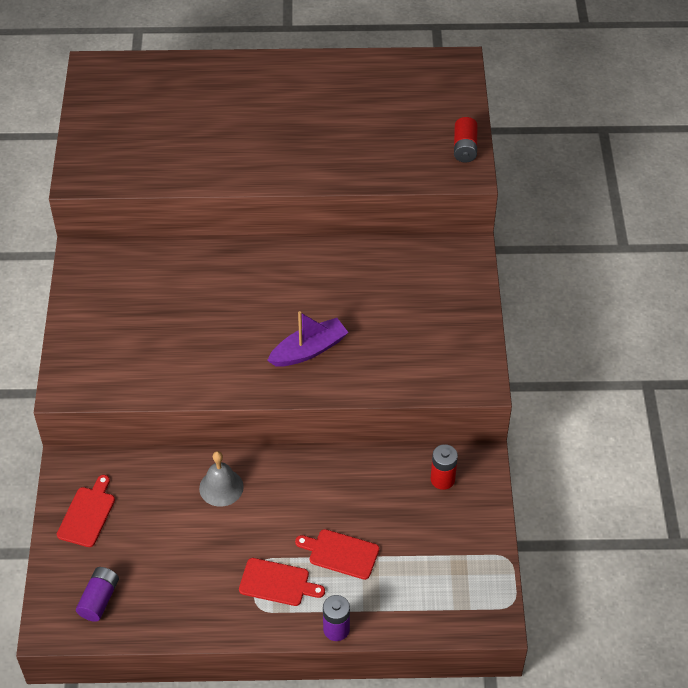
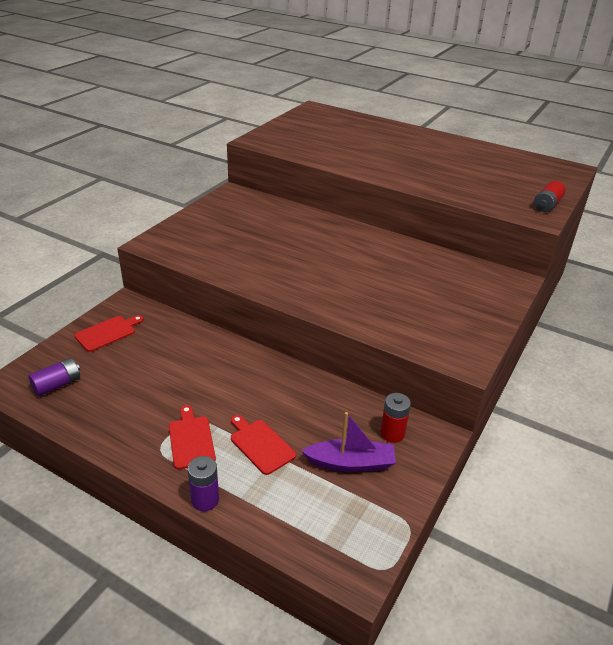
camera: 30 degrees right, 15 degrees down
(221, 487) = (212, 358): grey bell -> none
(277, 583) = (191, 440): red cutting board -> red cutting board turned 150 degrees counterclockwise
(309, 350) = (337, 287): purple boat -> purple boat (351, 463)

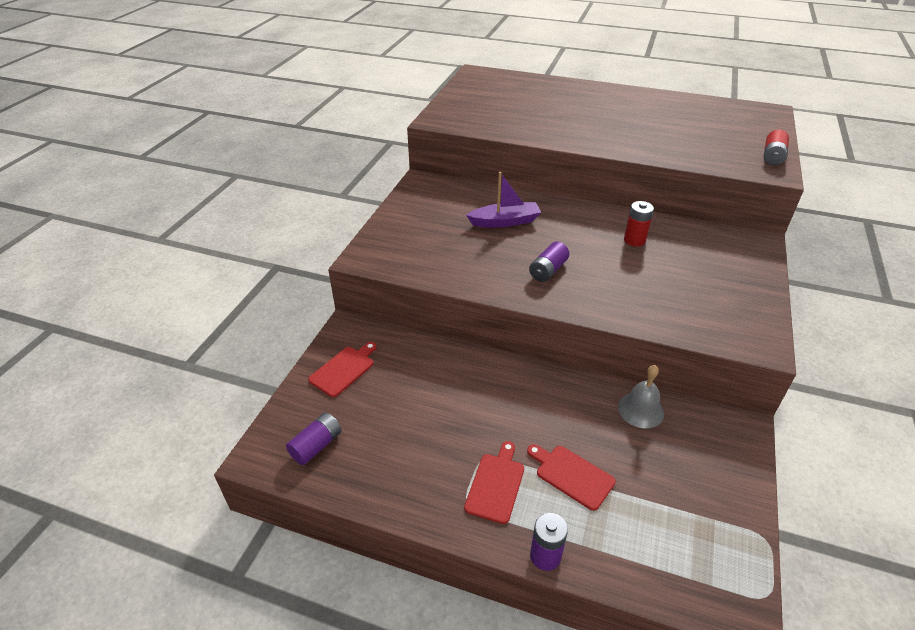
camera: 10 degrees left, 5 degrees up
(191, 440) = (496, 484): red cutting board -> red cutting board turned 45 degrees clockwise
(304, 275) = (548, 270): none -> purple battery
(349, 406) = (640, 410): none -> grey bell
(351, 463) = (673, 478): purple boat -> purple boat (505, 221)
(392, 433) = (698, 434): red battery -> red battery (634, 240)

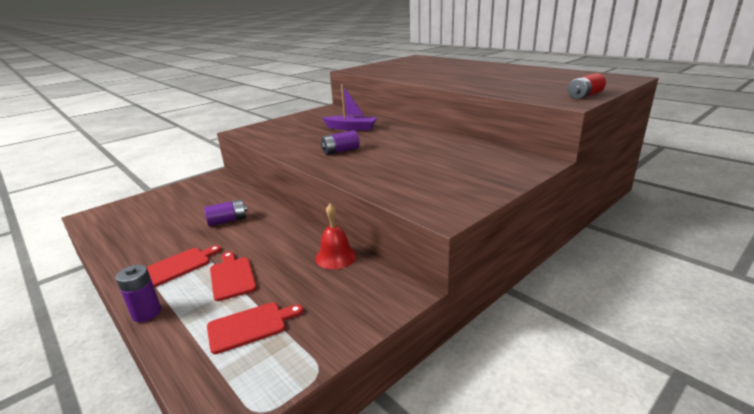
camera: 30 degrees right, 15 degrees down
(316, 445) = (121, 219): purple battery -> purple battery (227, 221)
(344, 369) = (187, 191): red cutting board -> red cutting board (250, 326)
(634, 240) = (430, 147): red battery -> none
(640, 410) = (336, 257): grey bell -> red bell

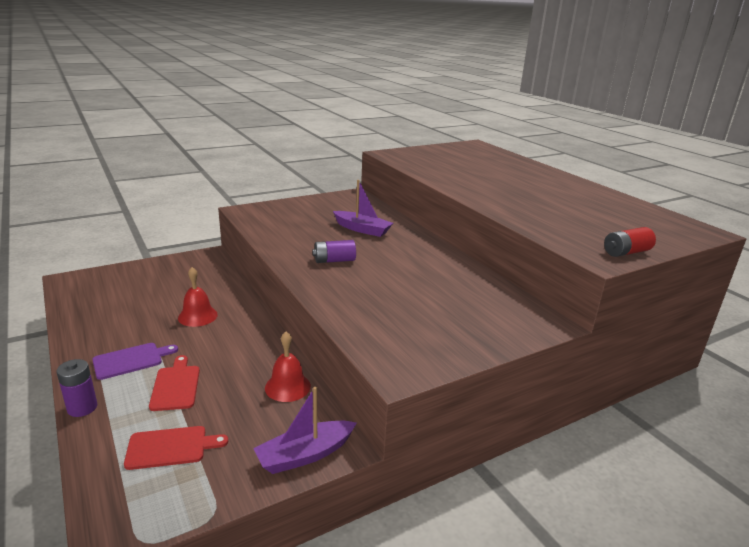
camera: 10 degrees right, 0 degrees up
(179, 265) = (131, 360): red cutting board -> purple cutting board
(227, 221) = (197, 316): purple battery -> red bell
(378, 304) = (305, 455): none -> purple boat

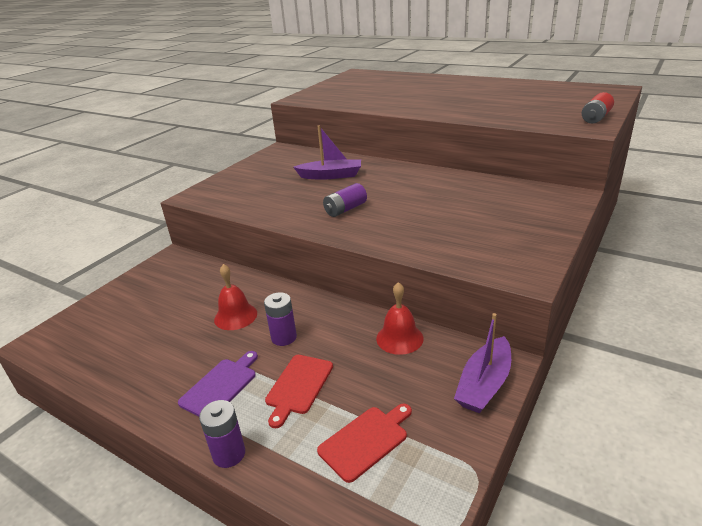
camera: 25 degrees left, 5 degrees up
(176, 385) = (298, 386): red cutting board -> red cutting board turned 120 degrees counterclockwise
(209, 346) = (284, 337): none -> purple battery

